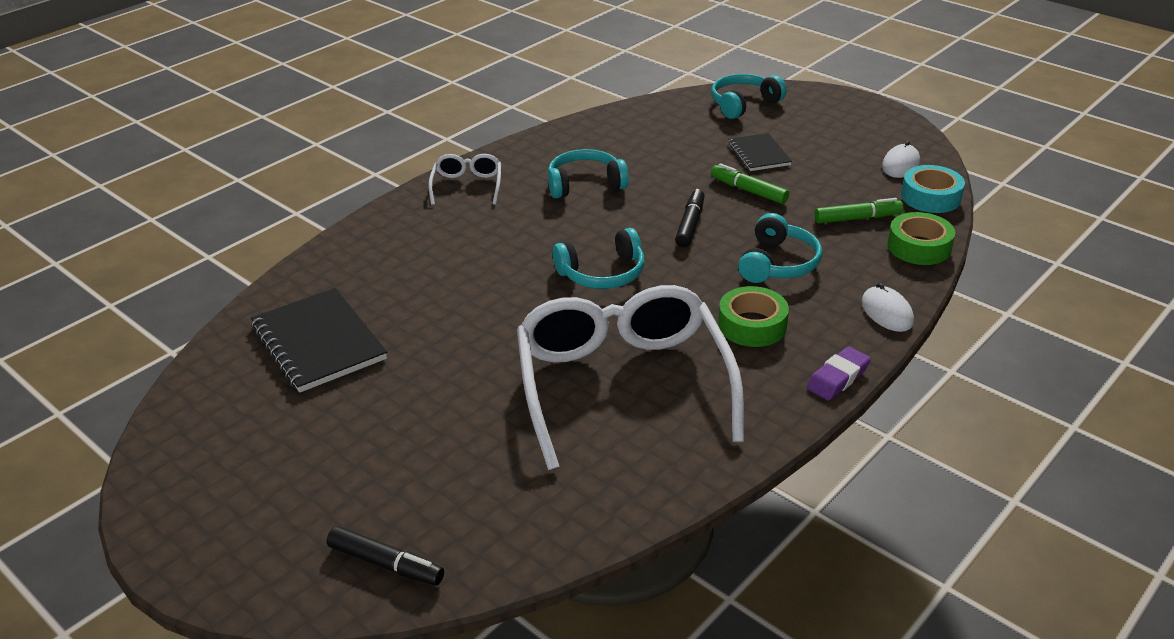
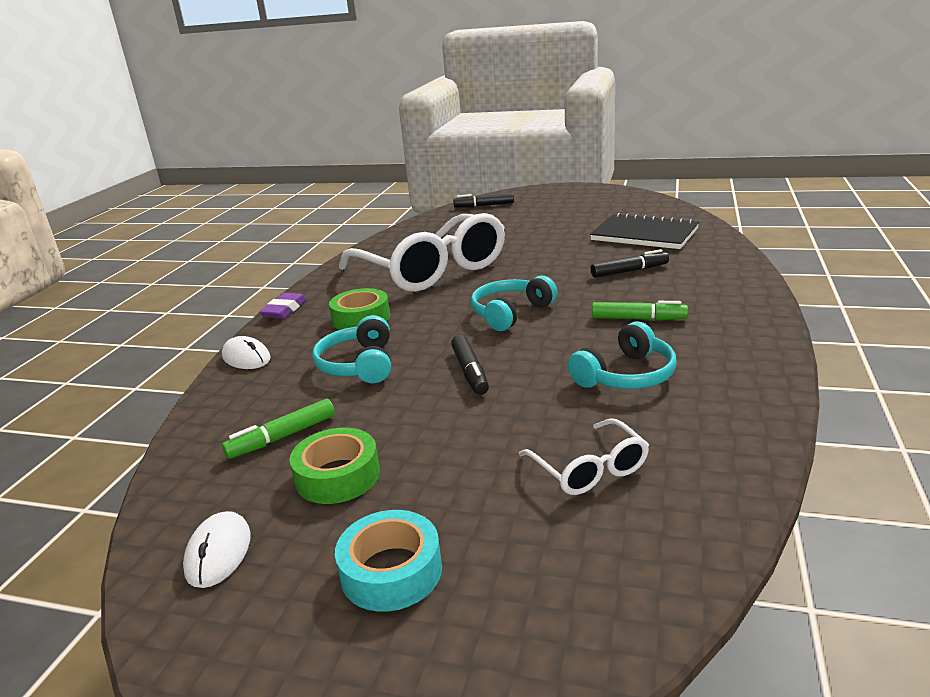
camera: 155 degrees right, 10 degrees down
(431, 285) = (629, 271): none -> black marker
(467, 186) = (739, 335): white glasses -> white glasses (589, 469)
(743, 104) = (554, 614): turquoise headphones -> none
(748, 191) = (431, 430): green marker -> green marker (638, 319)
(759, 154) = (451, 493): black notebook -> none
(919, 247) = (207, 425): green tape -> green tape (337, 476)
(930, 197) = (179, 502): turquoise tape -> turquoise tape (391, 571)

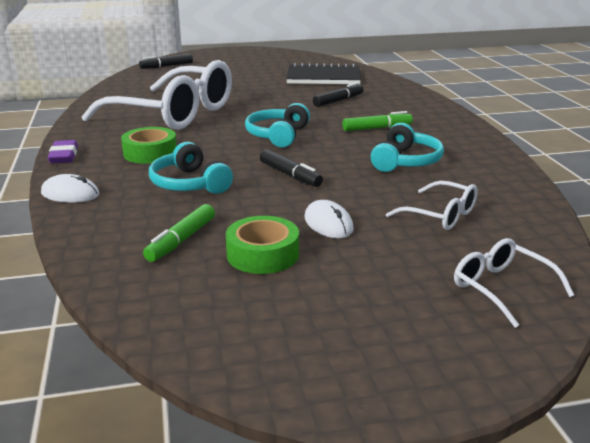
camera: 30 degrees left, 0 degrees up
(218, 552) = (223, 320): white mouse -> white mouse (328, 224)
(391, 571) = (374, 297): turquoise tape -> none
(555, 608) = (501, 288): none -> white glasses

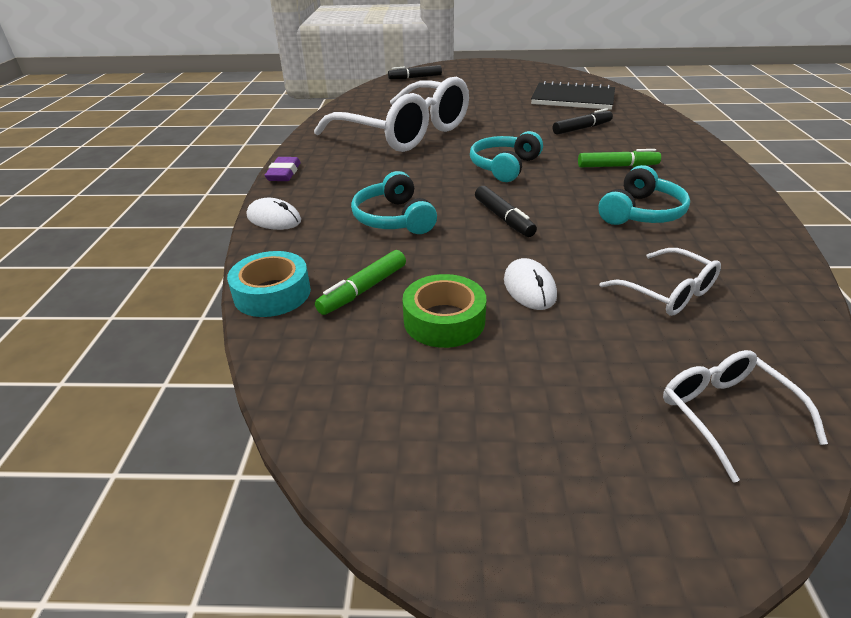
camera: 15 degrees right, 10 degrees up
(94, 252) = (272, 293): none -> turquoise tape
(150, 153) = (367, 177): green tape -> none

